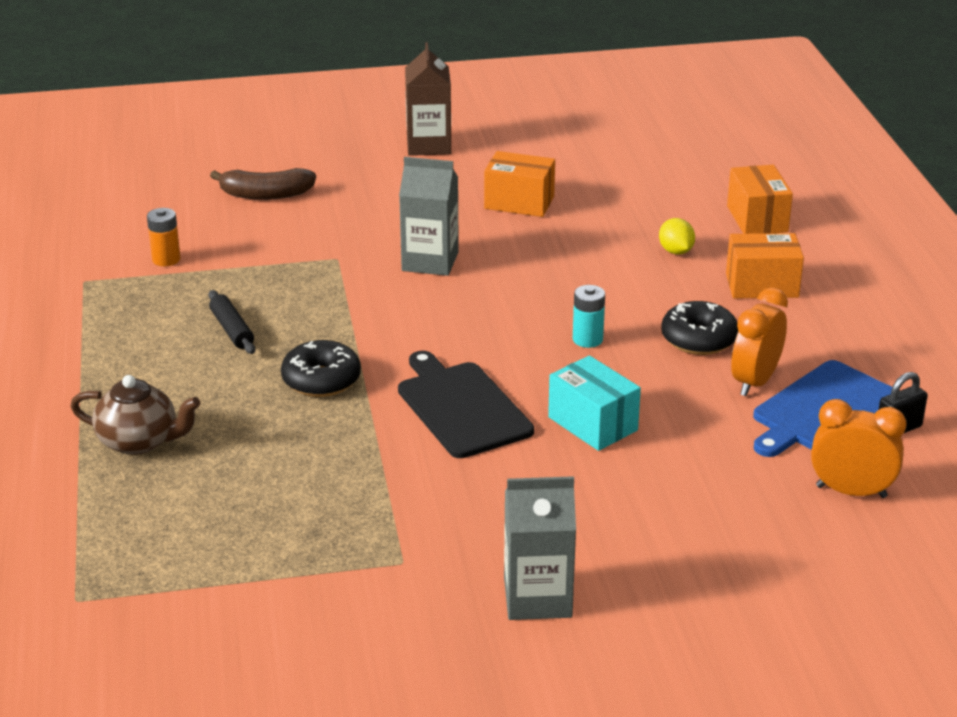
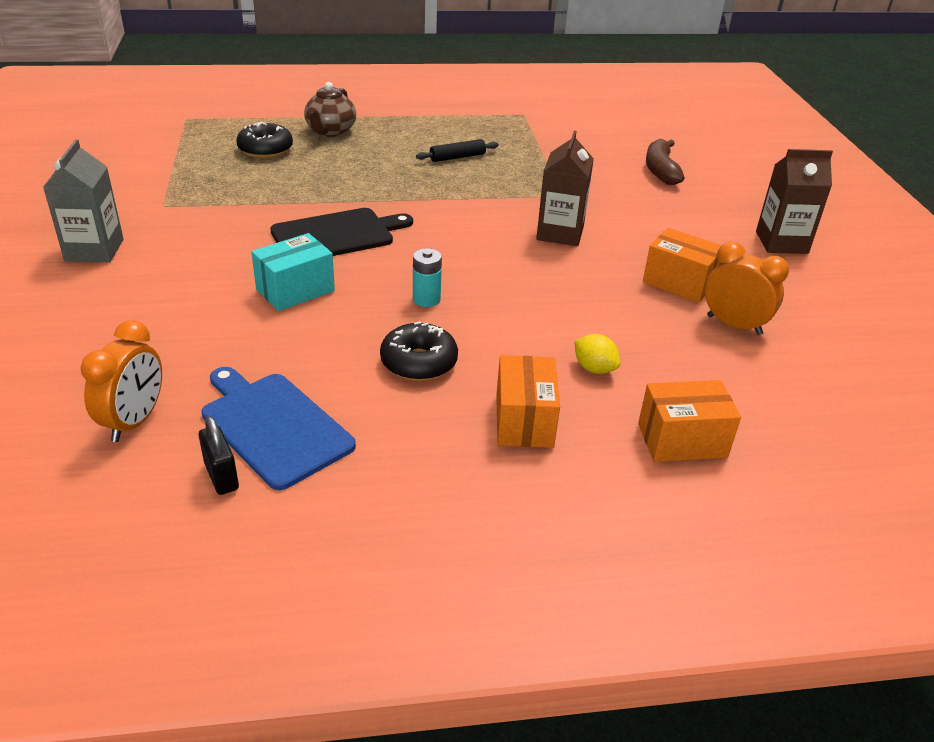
camera: 90 degrees right, 5 degrees up
(166, 259) = (554, 137): orange battery -> none
(321, 380) = (386, 185): black donut -> black donut (265, 149)
(430, 261) = (560, 233): grey carton -> brown carton
(519, 202) = (679, 283): orange box -> orange box turned 75 degrees counterclockwise
(675, 251) = (594, 368): yellow lemon -> yellow lemon turned 60 degrees clockwise
(754, 382) = (336, 388): orange clock -> orange clock (734, 325)

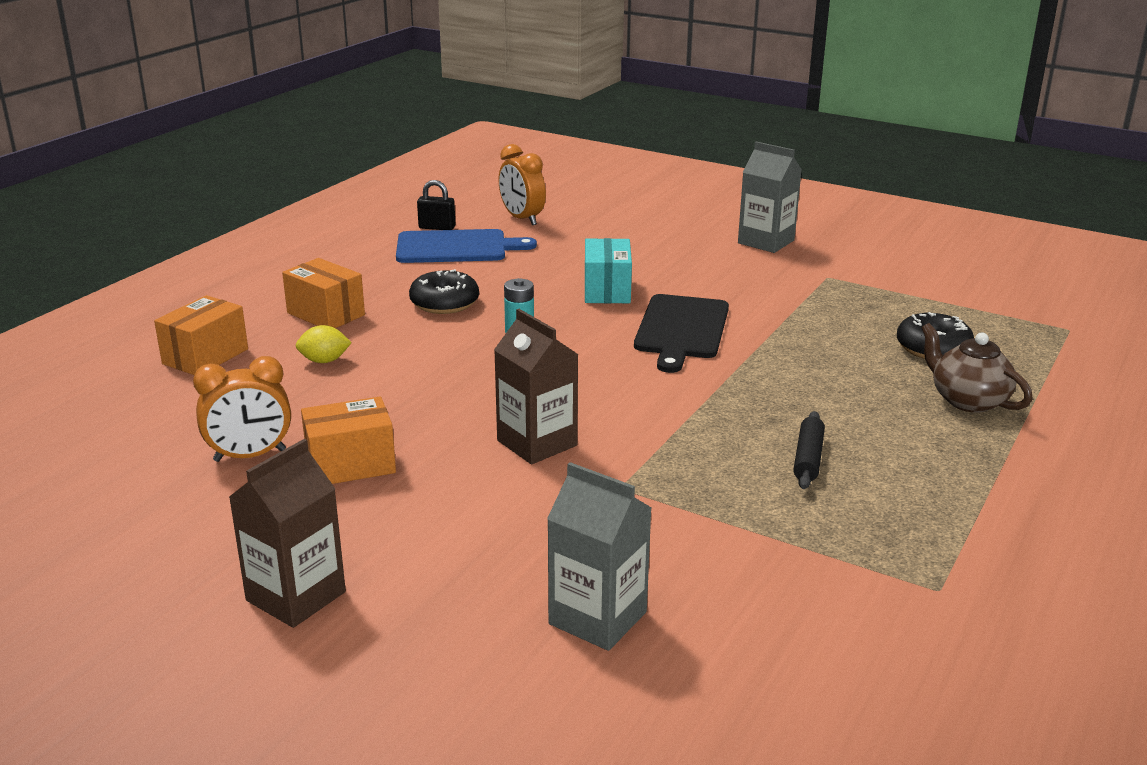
camera: 130 degrees right, 10 degrees down
(660, 170) = (597, 618): brown banana -> grey carton

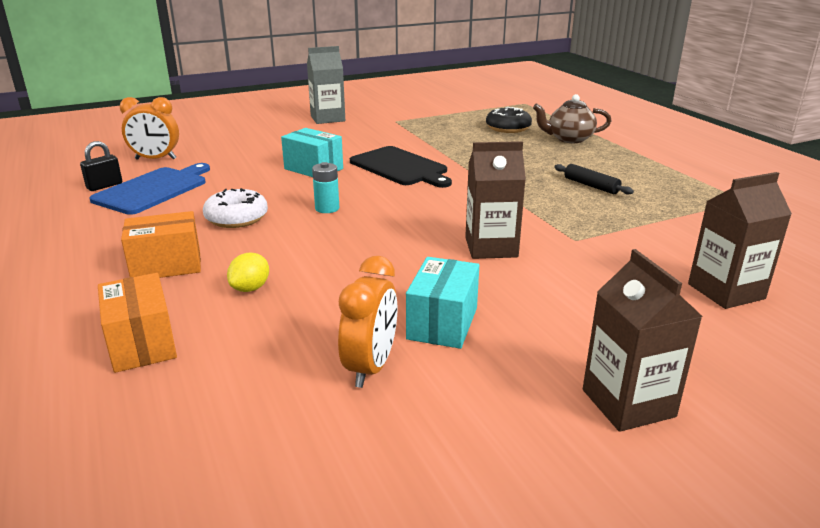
camera: 55 degrees left, 0 degrees up
(350, 465) = (442, 323): orange box -> turquoise box
(444, 303) = (236, 218): black donut -> white donut
(597, 618) = (726, 291): grey carton -> brown carton

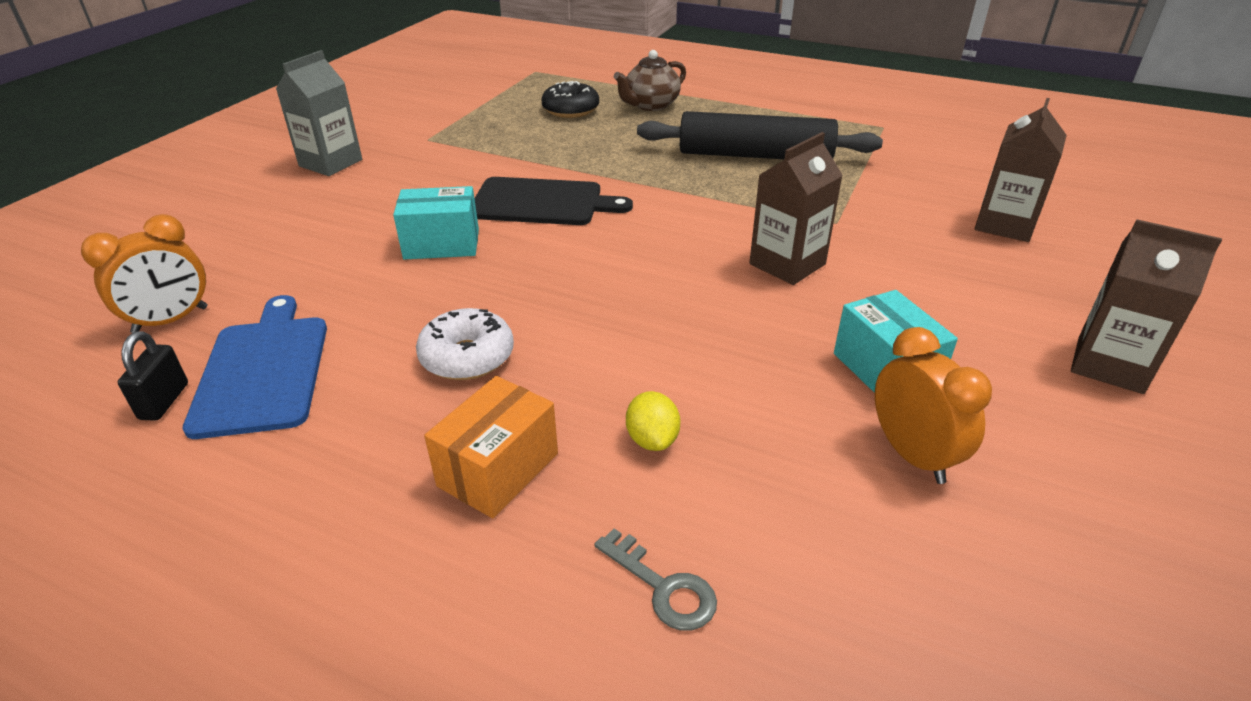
camera: 40 degrees left, 10 degrees up
(142, 343) = (663, 587): orange box -> grey key
(327, 208) = (553, 292): turquoise battery -> none
(591, 186) = (755, 155): black rolling pin -> black rolling pin, size x2.26

